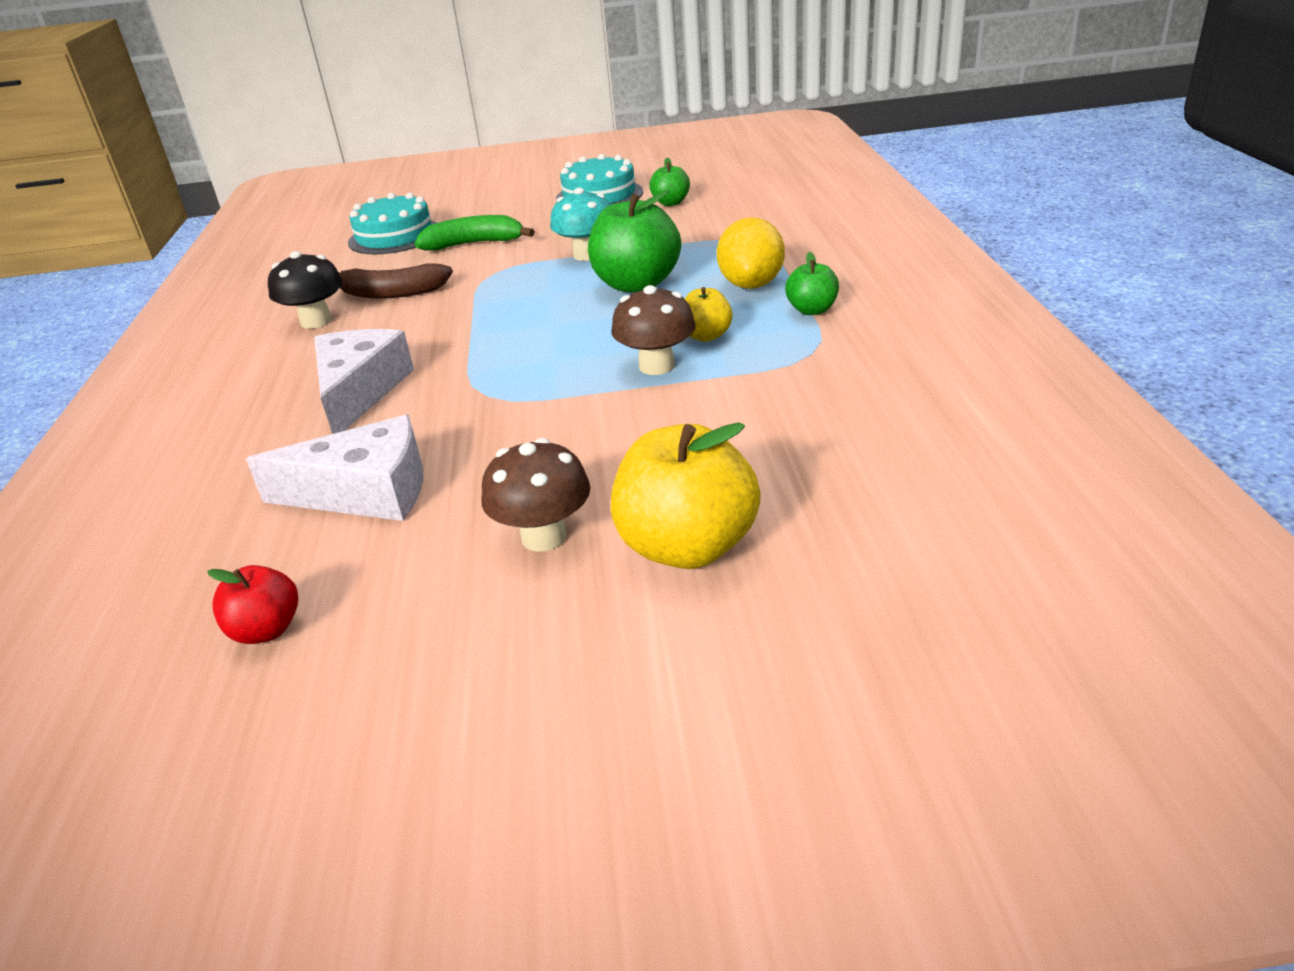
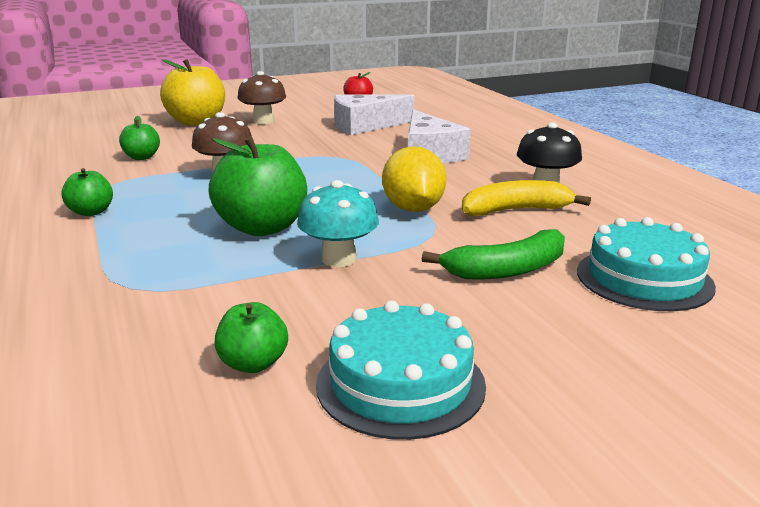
camera: 160 degrees right, 10 degrees down
(391, 293) = (515, 210): brown banana -> yellow banana
(706, 336) = (188, 191): yellow apple -> none
(751, 284) = (141, 232): yellow lemon -> yellow lemon (413, 209)
(780, 414) = (142, 157): none -> green apple

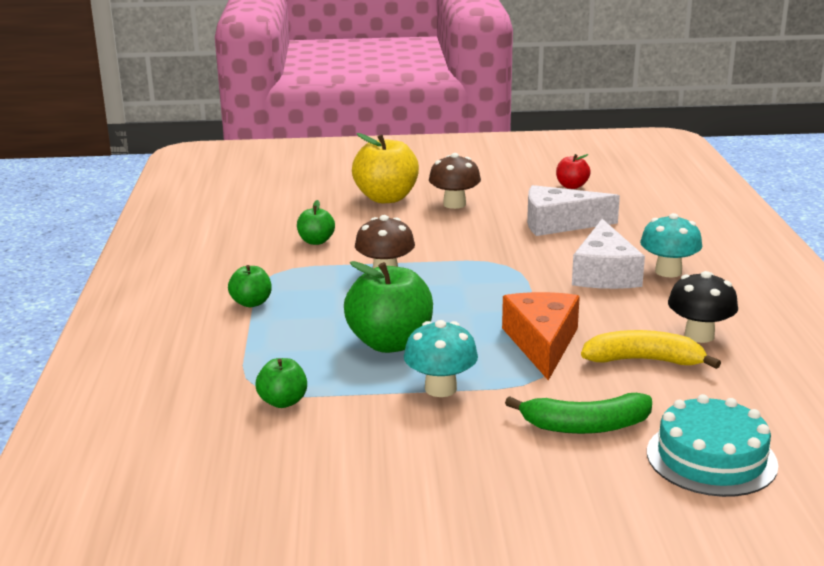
camera: 20 degrees right, 0 degrees up
(253, 364) = (324, 473): green apple -> green apple (283, 402)
(400, 384) = (426, 512): turquoise cake -> none
(413, 209) = (542, 343): yellow lemon -> orange cheese
(481, 147) = (668, 272): none -> turquoise mushroom

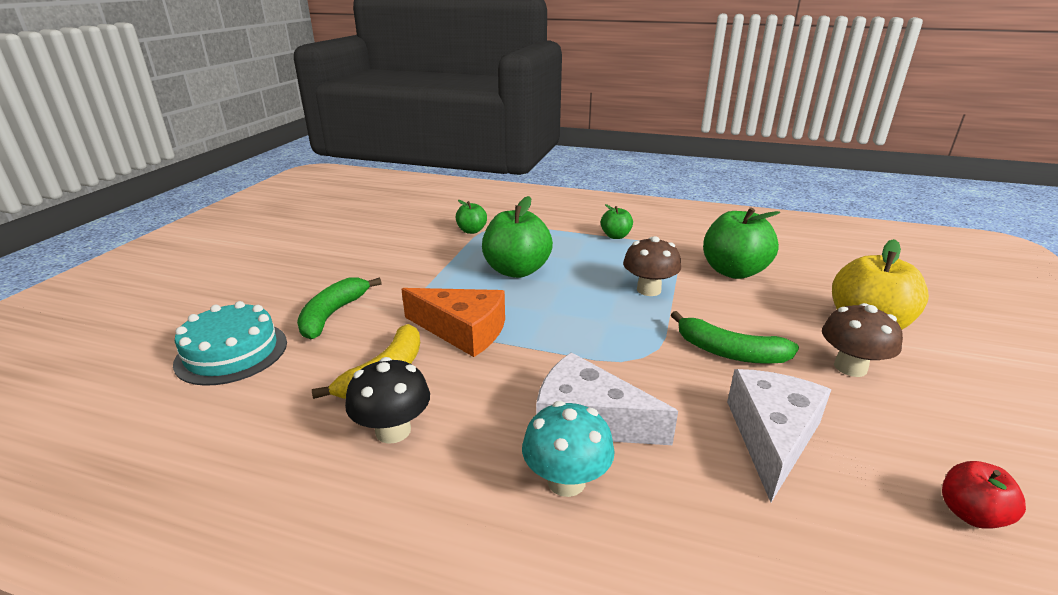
camera: 110 degrees right, 5 degrees up
(316, 241) = (733, 271): green apple -> green apple, size x1.91
(440, 388) = (437, 276): turquoise mushroom -> none
(469, 237) = (729, 352): none -> green banana

